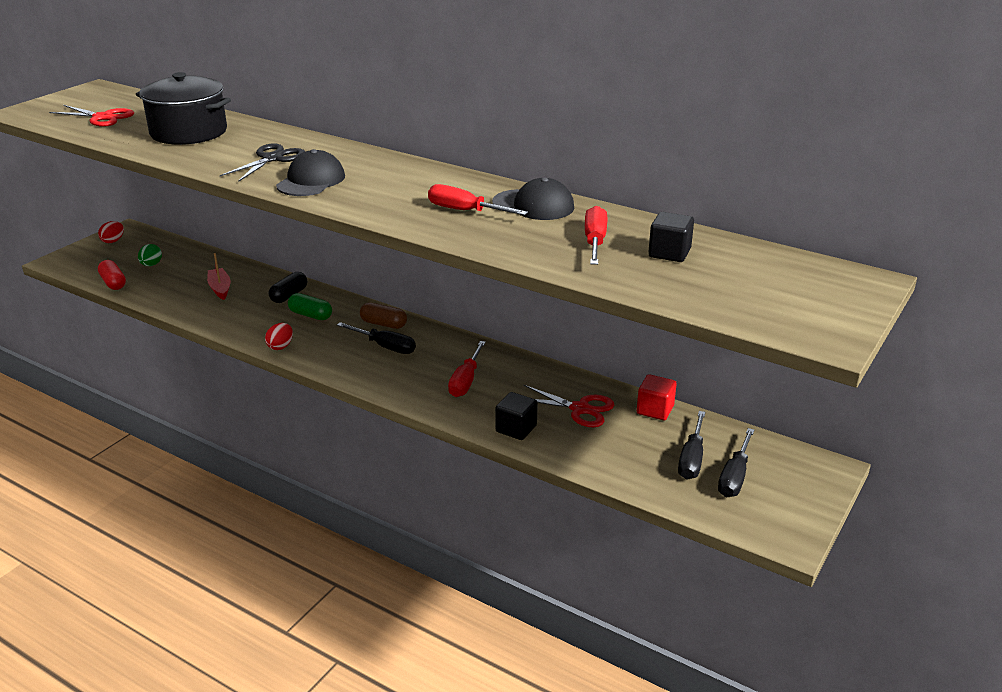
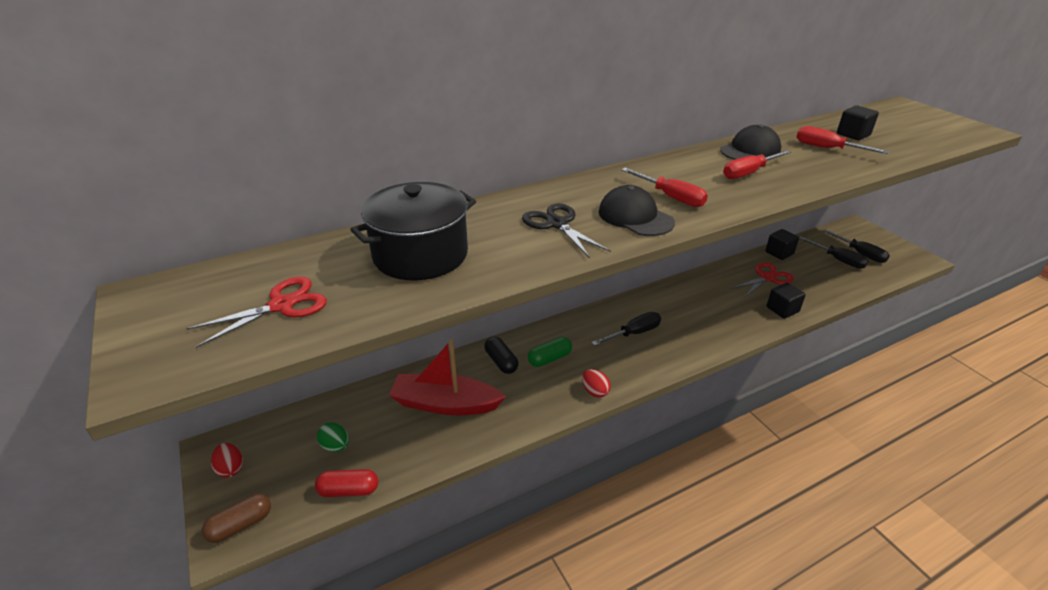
camera: 60 degrees left, 5 degrees up
(220, 288) = (445, 404): red boat -> red boat, size x1.82
(383, 324) = (596, 324): brown capsule -> brown capsule (241, 525)
(466, 381) = (708, 311): red screwdriver -> red screwdriver (671, 197)
(655, 410) = (779, 253): red cube -> black cube

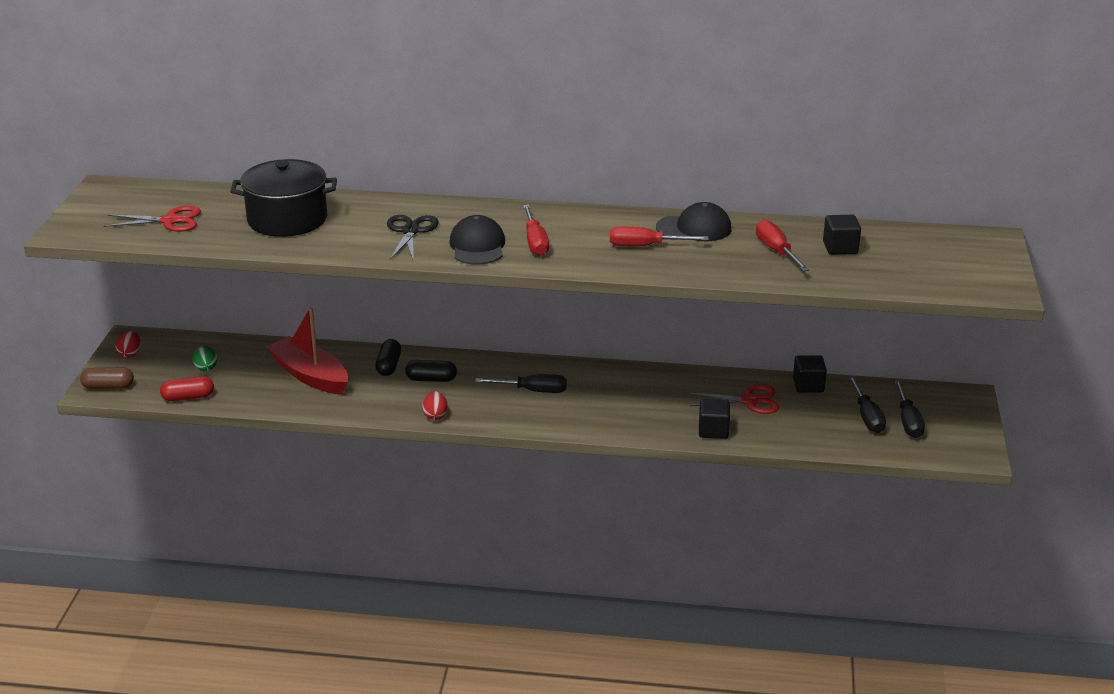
camera: 35 degrees right, 5 degrees down
(349, 490) = (188, 397): red capsule -> red capsule turned 45 degrees counterclockwise
(549, 358) = (431, 379): green capsule -> black capsule

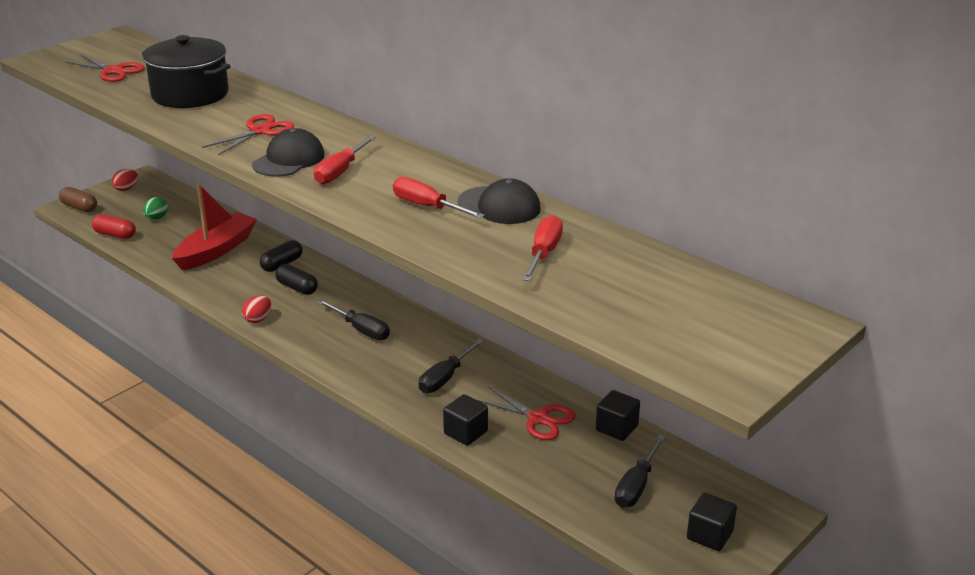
camera: 35 degrees right, 0 degrees up
(310, 375) = (216, 250): red boat -> red boat turned 45 degrees clockwise
(411, 231) = (260, 131): black scissors -> red scissors
(840, 248) = (615, 273): black cube -> black cube (709, 535)
(908, 421) = (674, 511): black screwdriver -> black screwdriver (445, 378)

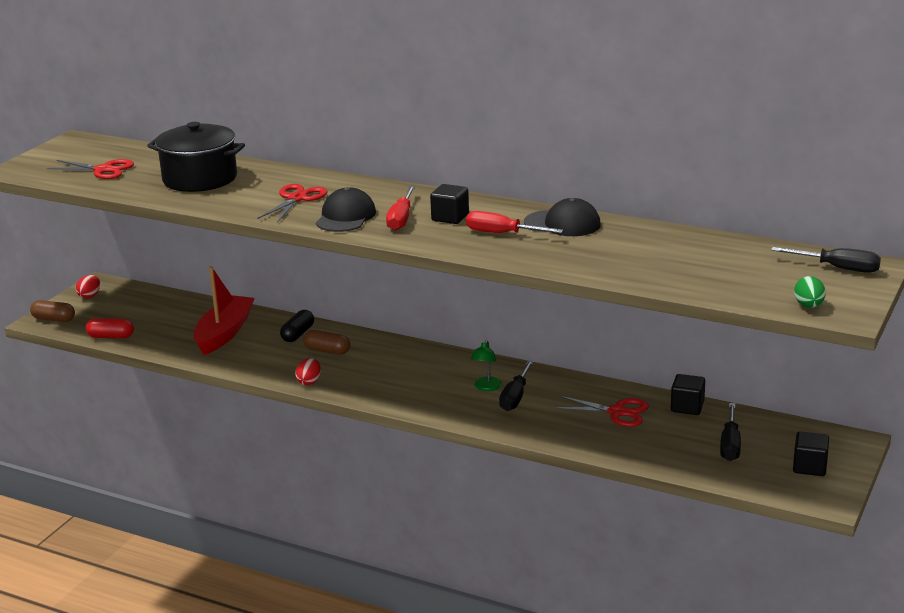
camera: 15 degrees left, 5 degrees down
(156, 218) = (142, 316): green egg -> green egg (808, 306)
(297, 288) = (327, 351): black capsule -> brown capsule
(361, 330) = (413, 373): black screwdriver -> black screwdriver (838, 268)
(423, 361) = (486, 387): none -> green lamp
(465, 433) = (562, 434): black cube -> black cube (450, 217)
(544, 253) = (628, 251): red screwdriver -> none

